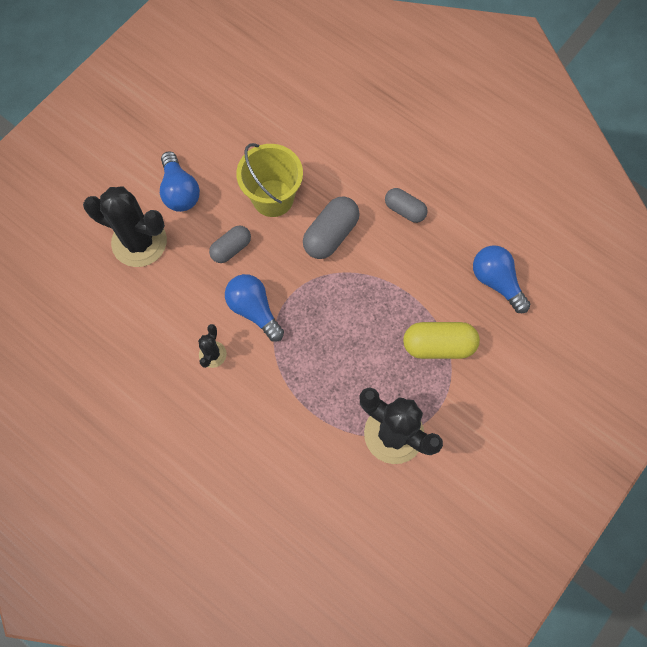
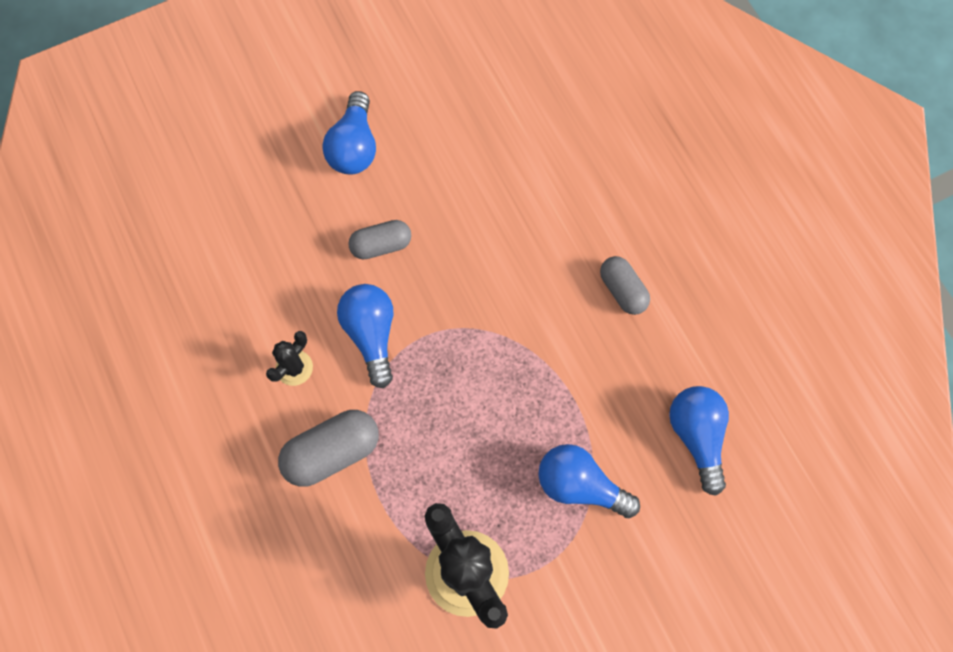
camera: 25 degrees right, 0 degrees up
(139, 242) = (275, 189): black cactus -> none
(273, 198) = (463, 203): yellow bucket -> none
(331, 235) = (512, 281): grey capsule -> grey capsule (332, 452)
(438, 345) = (580, 485): yellow capsule -> blue light bulb

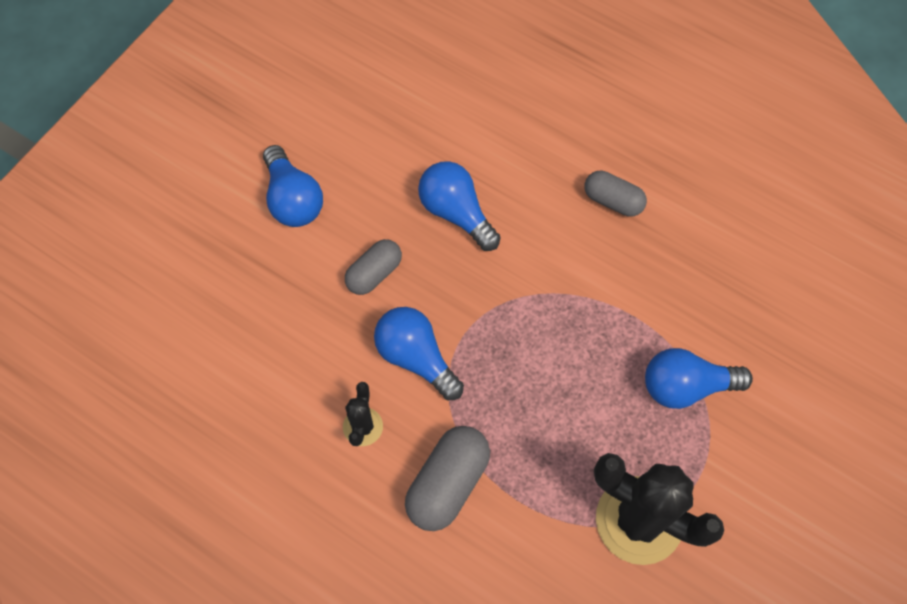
camera: 30 degrees left, 5 degrees down
(697, 436) = (754, 289): blue light bulb -> blue light bulb (456, 213)

